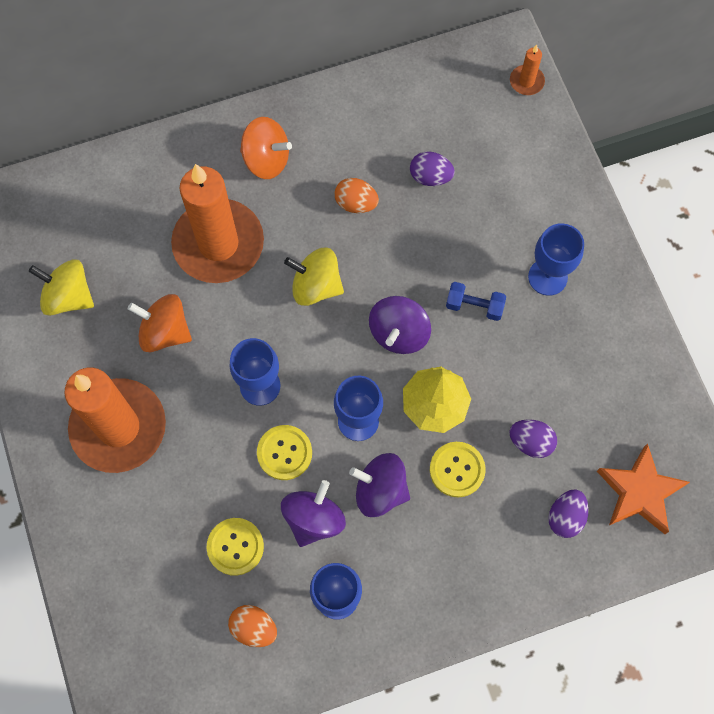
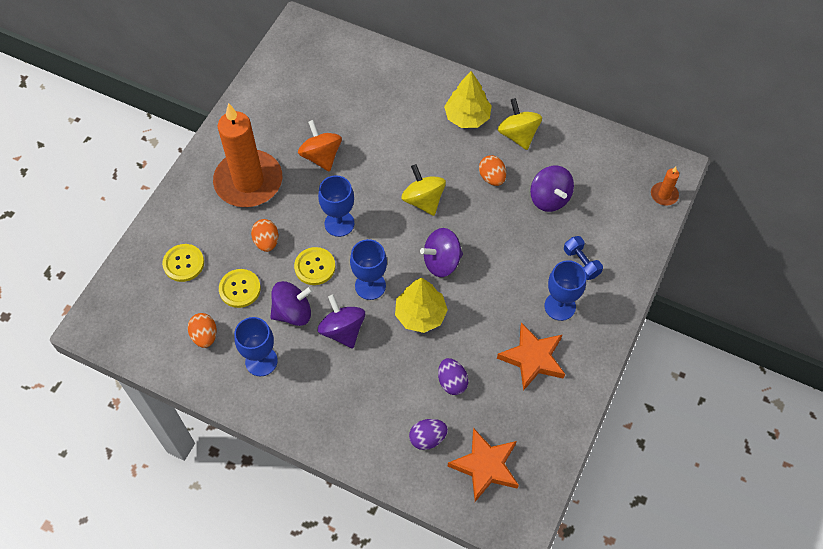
camera: 45 degrees right, 10 degrees down
(68, 297) = (293, 100): yellow spinning top -> yellow spinning top (518, 135)
(208, 473) = (266, 242): none -> orange egg
(218, 244) = (396, 137): orange candle -> none
(266, 160) = (467, 117): orange spinning top -> yellow tree
(430, 177) = (549, 198): purple egg -> purple spinning top
(457, 470) = (395, 358): yellow button -> yellow button (183, 263)
(474, 306) = (499, 284): blue dumbbell -> blue dumbbell (581, 263)
(575, 350) = (532, 358): none -> orange star

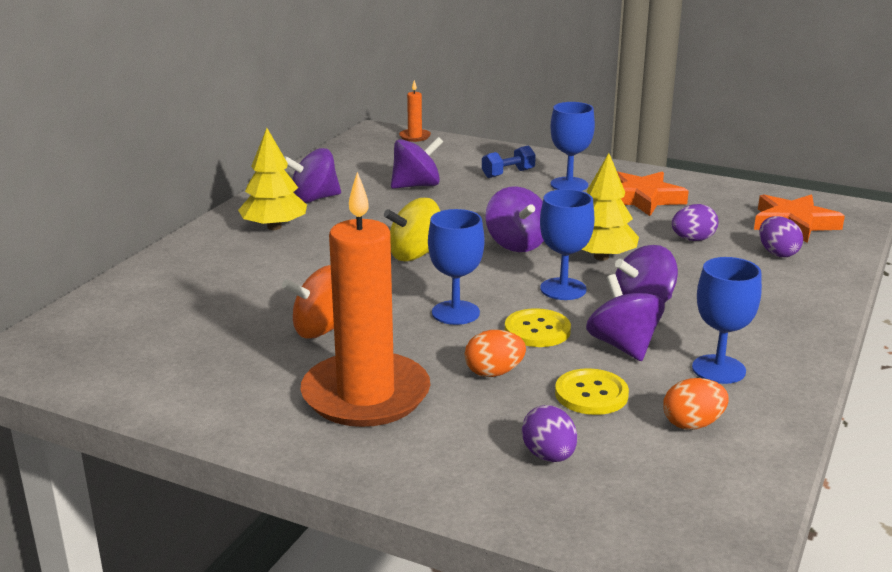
camera: 90 degrees left, 35 degrees down
(183, 263) = (549, 456): yellow button -> purple egg
(492, 178) = (381, 214): orange egg -> none
(518, 135) = (314, 199): yellow spinning top -> purple spinning top

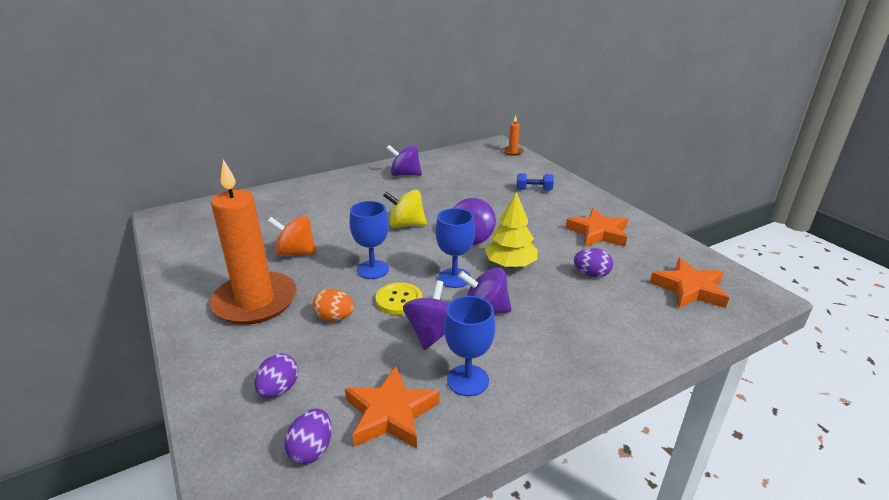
camera: 35 degrees right, 5 degrees up
(274, 227) = (363, 185): yellow tree -> none
(416, 186) = (469, 182): purple spinning top -> none
(569, 185) = (562, 208): blue goblet -> none
(591, 394) = (364, 359): yellow button -> none
(692, 424) = (390, 413): orange egg -> orange star
(777, 253) = (642, 308): purple egg -> purple egg (312, 450)

